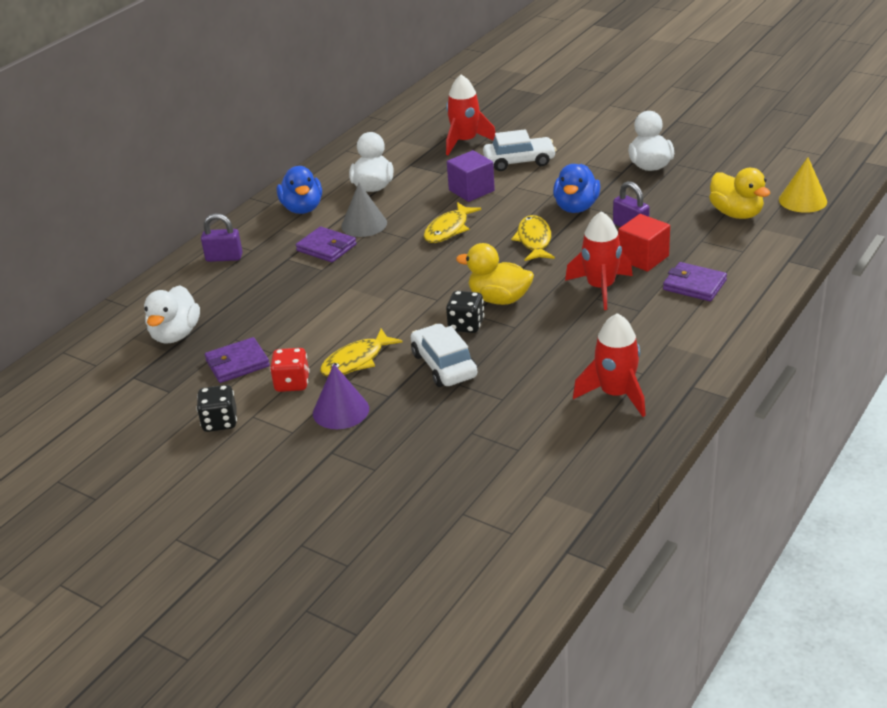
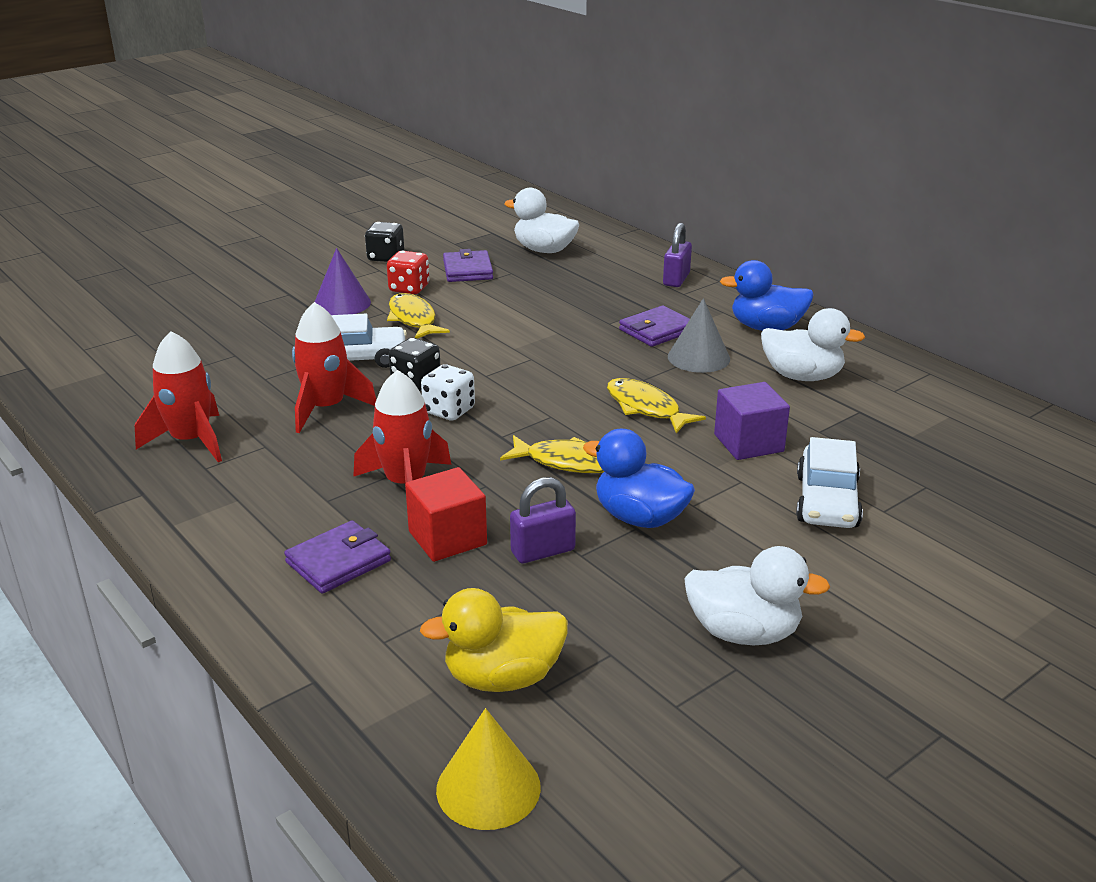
camera: 105 degrees right, 5 degrees down
(465, 142) = (922, 467): red rocket -> red rocket (326, 408)
(499, 299) = (449, 411): yellow duck -> white dice

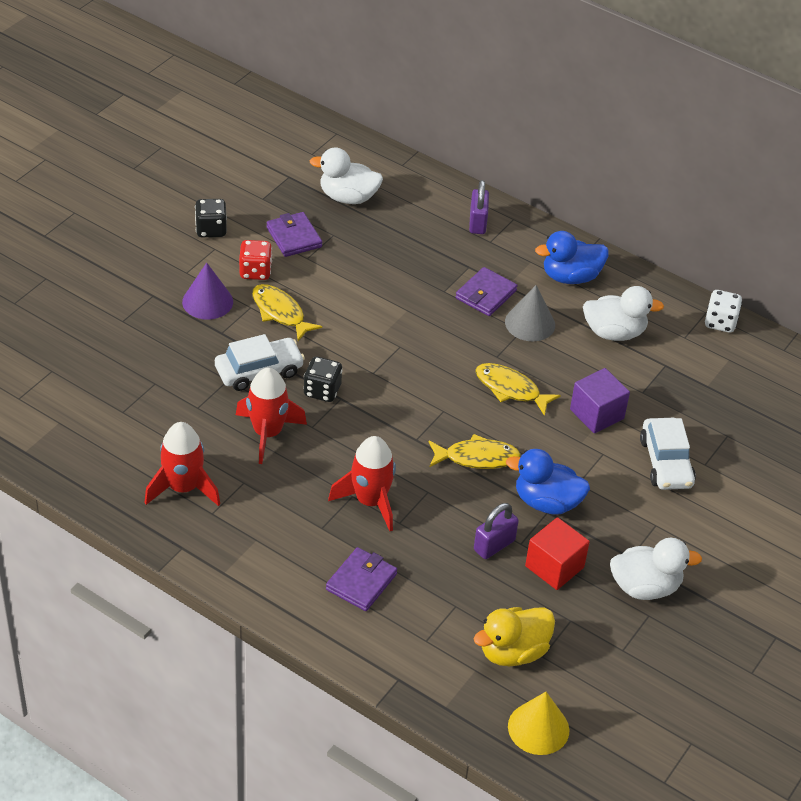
camera: 20 degrees left, 15 degrees up
(447, 538) = (425, 546): red cube -> red cube (554, 567)
(449, 411) = (364, 419): white dice -> white dice (720, 322)

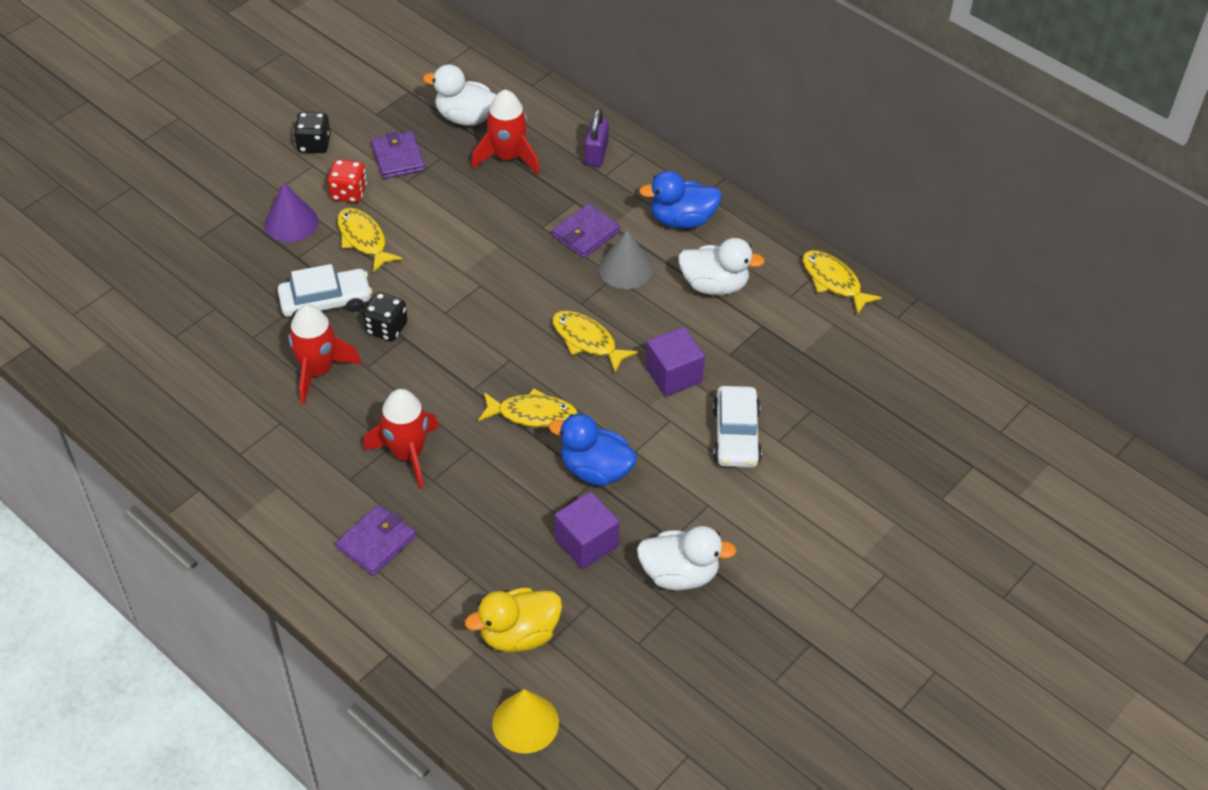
camera: 10 degrees right, 5 degrees up
(183, 488) = (216, 424): red rocket -> red rocket (507, 157)
(494, 545) = (527, 513): purple padlock -> none
(554, 567) = (586, 543): red cube -> purple cube
(720, 322) = (833, 281): white dice -> yellow fish

